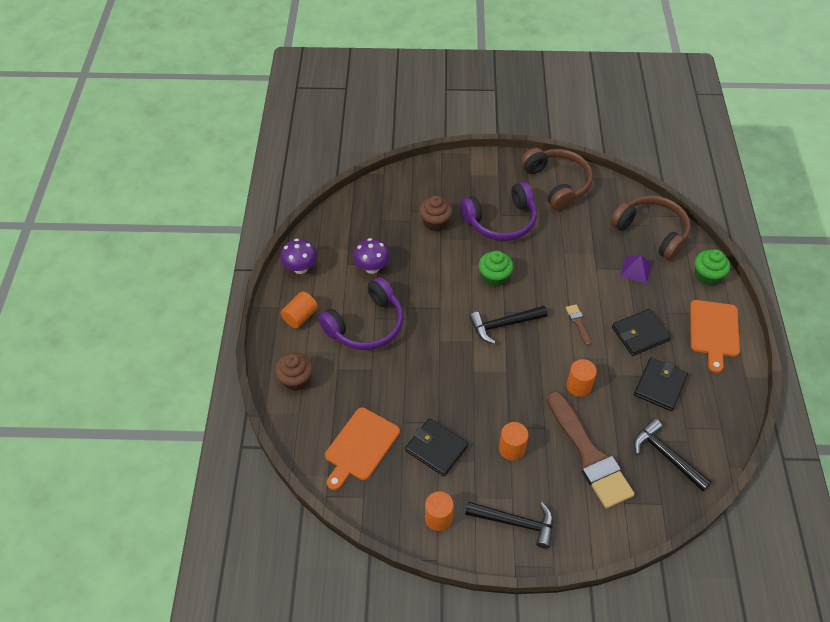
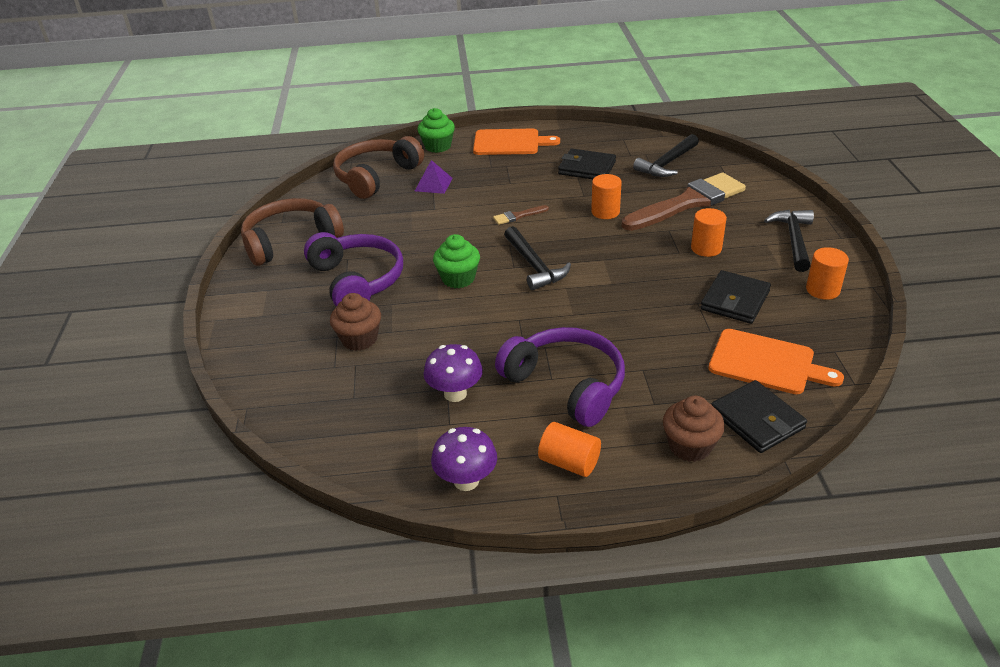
camera: 95 degrees left, 15 degrees down
(640, 334) = (524, 180): black wallet -> black wallet (757, 420)

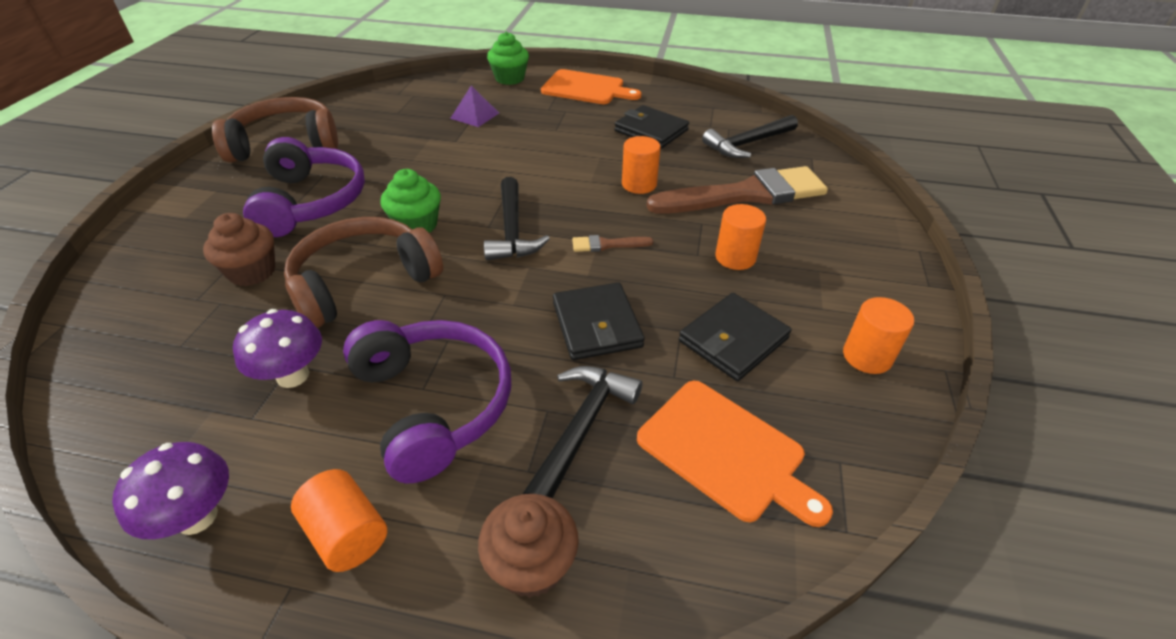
camera: 15 degrees right, 5 degrees up
(376, 177) = (424, 96): brown headphones -> brown headphones (363, 282)
(518, 216) = (537, 168): brown brush -> brown brush (607, 244)
(757, 420) = (658, 549): black wallet -> black wallet (597, 325)
(793, 240) = (859, 273): black hammer -> black hammer (581, 429)

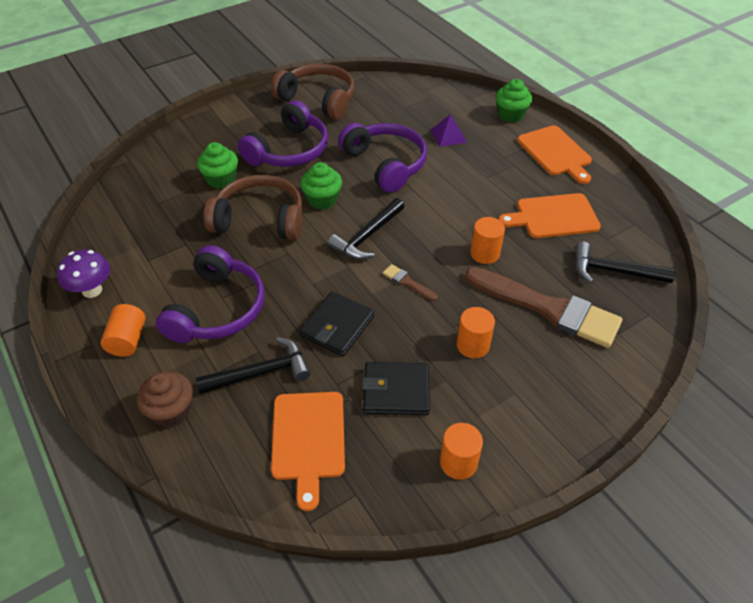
camera: 45 degrees right, 5 degrees up
(252, 272) = (221, 179): brown cupcake -> green cupcake
(293, 375) = (181, 251): purple mushroom -> none
(443, 163) = (385, 164): none -> purple headphones
(651, 130) = (553, 216): black wallet -> orange cutting board

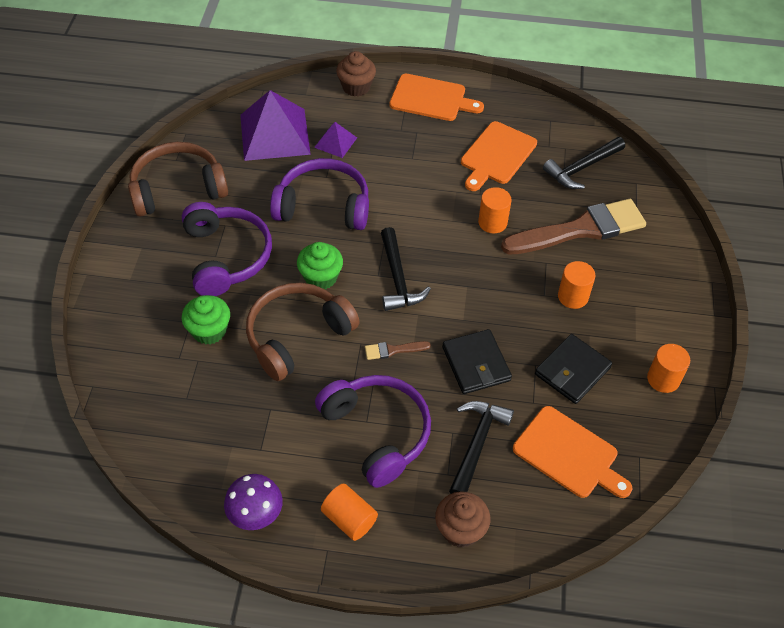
camera: 50 degrees left, 5 degrees up
(407, 282) = (474, 289): brown brush -> brown brush (393, 350)
(417, 108) = (274, 134): none -> purple pyramid
(510, 115) = (356, 87): green cupcake -> brown cupcake

